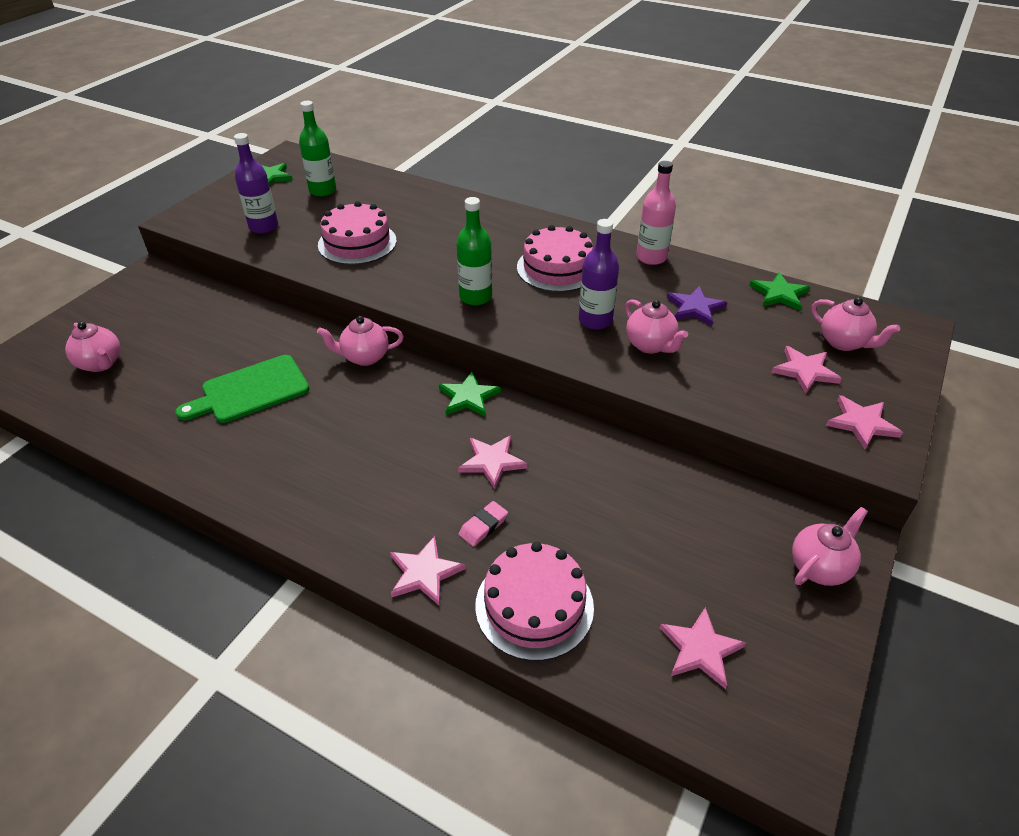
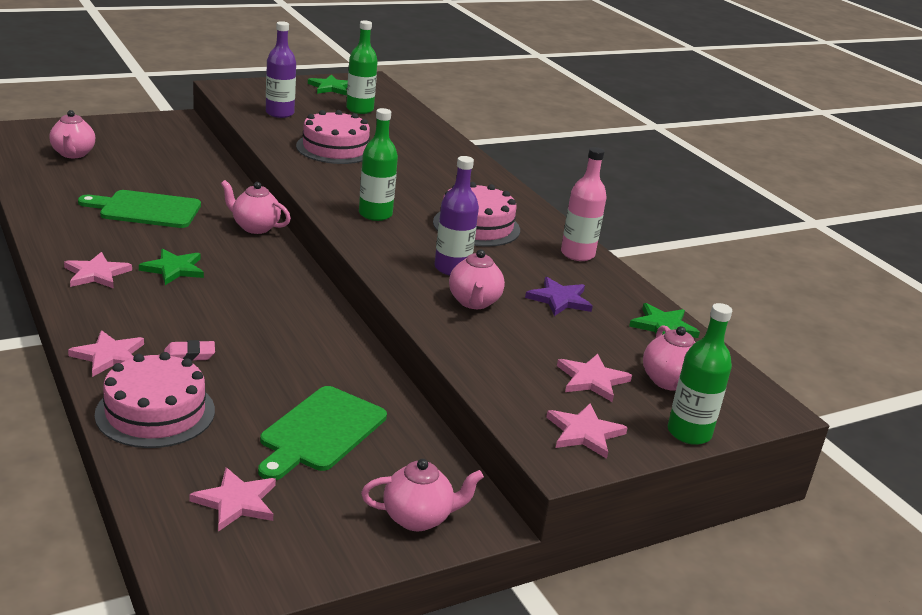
camera: 30 degrees right, 15 degrees down
(468, 397) = (296, 284): green star -> green star (173, 269)
(492, 462) = (254, 326): pink star -> pink star (96, 274)
(666, 534) = (320, 432): none -> green cutting board
(908, 380) = (689, 433): none -> green bottle

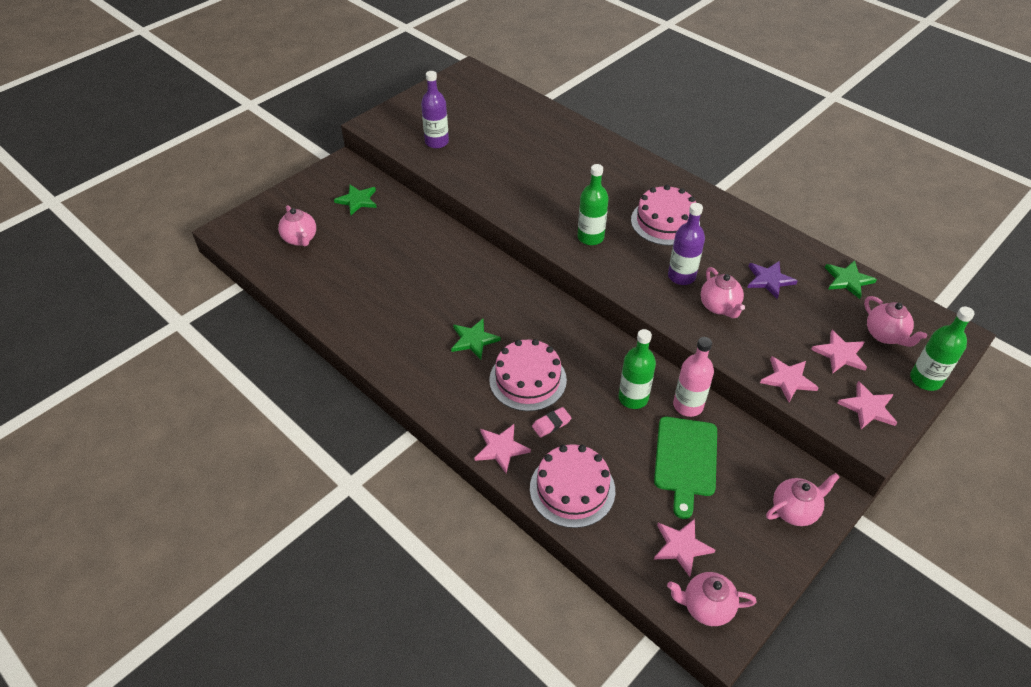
camera: 15 degrees left, 20 degrees up
(96, 274) = (425, 368): pink star -> pink star (788, 379)
(146, 209) = (404, 282): green cutting board -> none
(255, 227) = (494, 270): pink teapot -> pink teapot (706, 607)
(331, 87) = (449, 93): green star -> green star (357, 200)
(335, 148) = (507, 170): pink cake -> pink cake (528, 380)
(359, 109) = (490, 113): green bottle -> green bottle (633, 398)
(577, 254) = (749, 225): pink bottle -> pink bottle (688, 405)

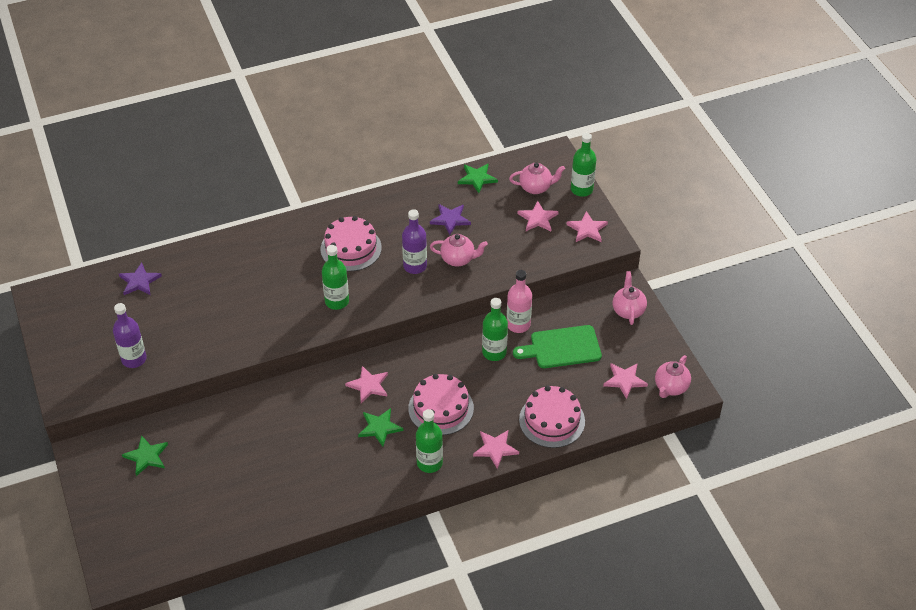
camera: 65 degrees left, 0 degrees up
(300, 239) = (170, 517): pink teapot -> none
(451, 397) = (429, 463): none -> green bottle
(522, 113) = (139, 281): none -> purple star
(551, 424) = (490, 410): pink eraser -> none
(685, 460) = (562, 347): green cutting board -> green cutting board turned 135 degrees clockwise
(788, 379) = (543, 256): pink star -> pink star (368, 385)

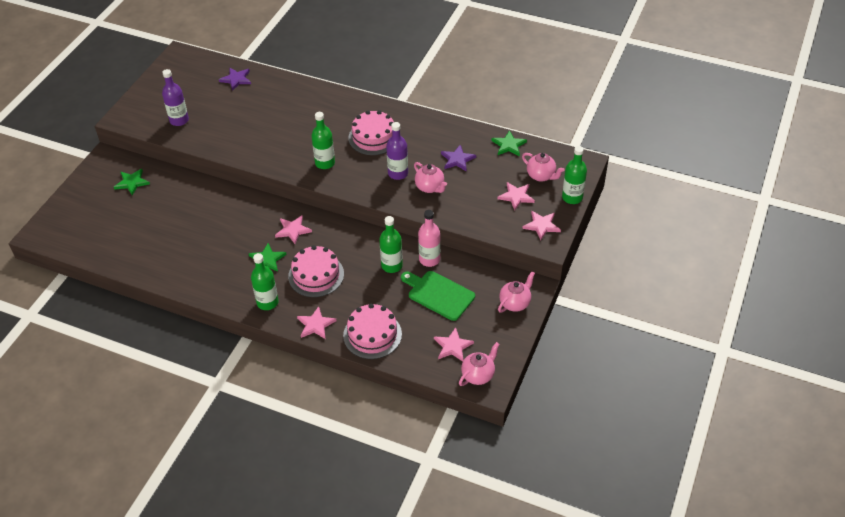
camera: 45 degrees right, 0 degrees up
(671, 387) = (478, 375): pink teapot -> pink teapot turned 150 degrees clockwise

